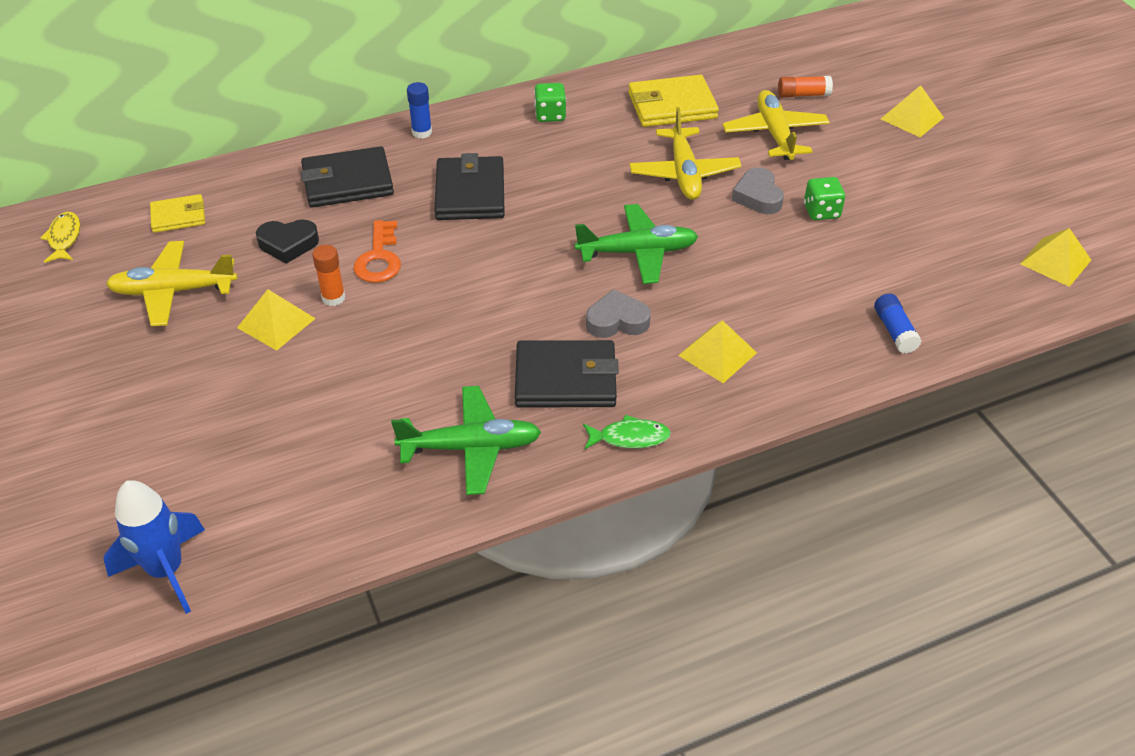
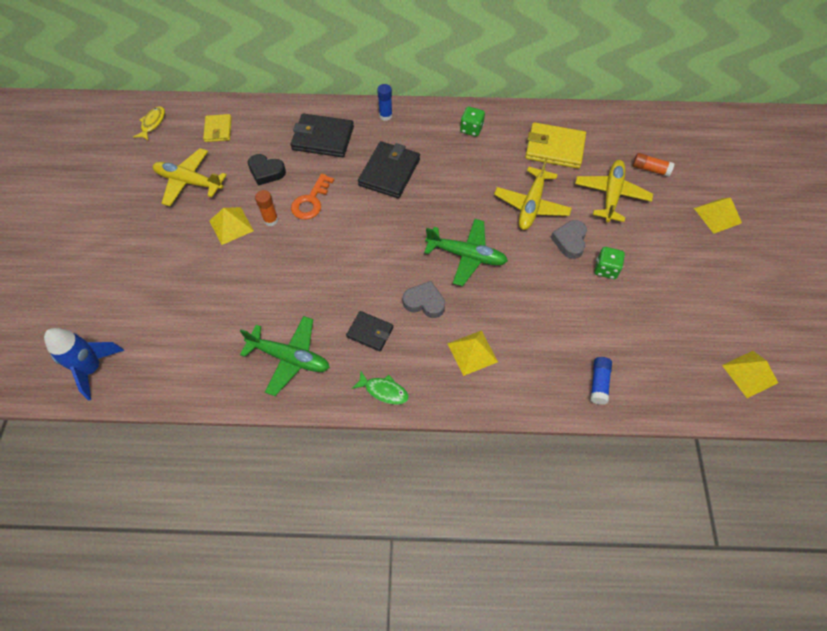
camera: 25 degrees right, 15 degrees up
(178, 216) = (218, 130): yellow wallet -> yellow wallet turned 75 degrees clockwise
(565, 379) = (370, 332): black wallet -> black wallet, size x0.59

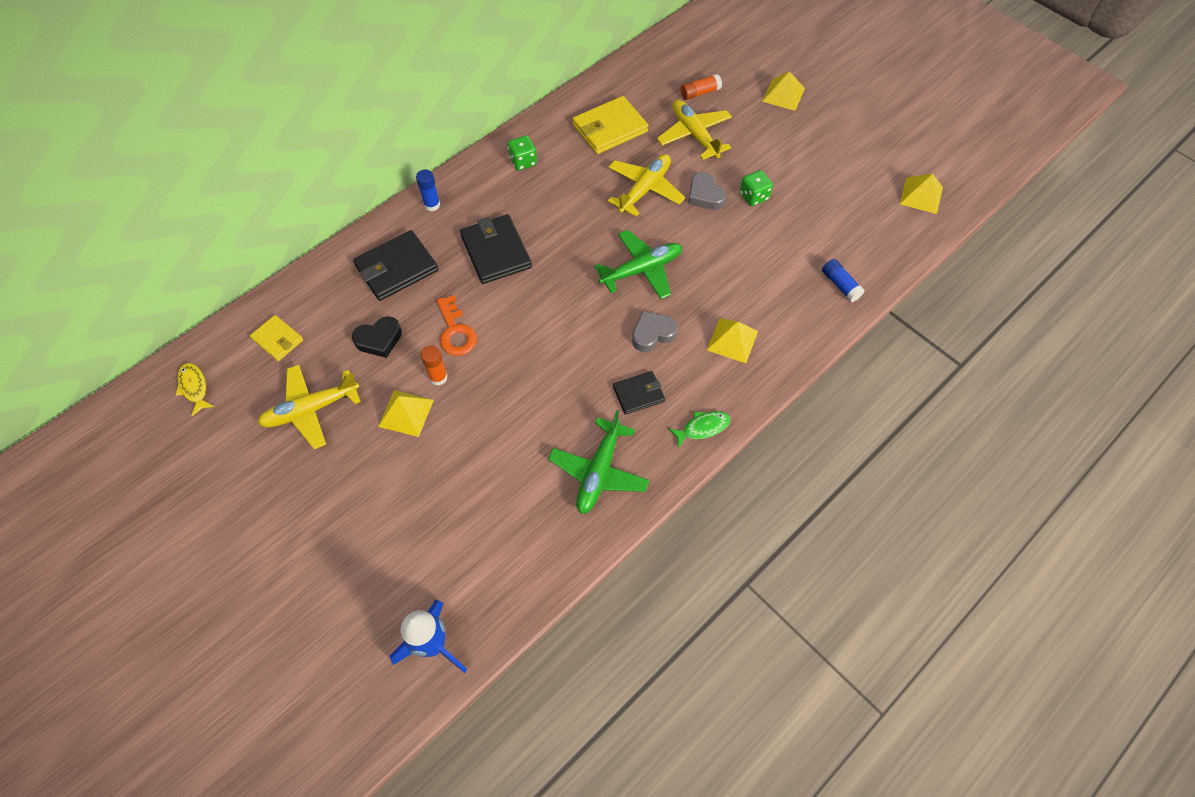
camera: 45 degrees left, 0 degrees up
(290, 358) = (599, 472): green plane -> green plane turned 135 degrees clockwise
(531, 205) = (645, 189): yellow plane -> yellow plane turned 120 degrees counterclockwise

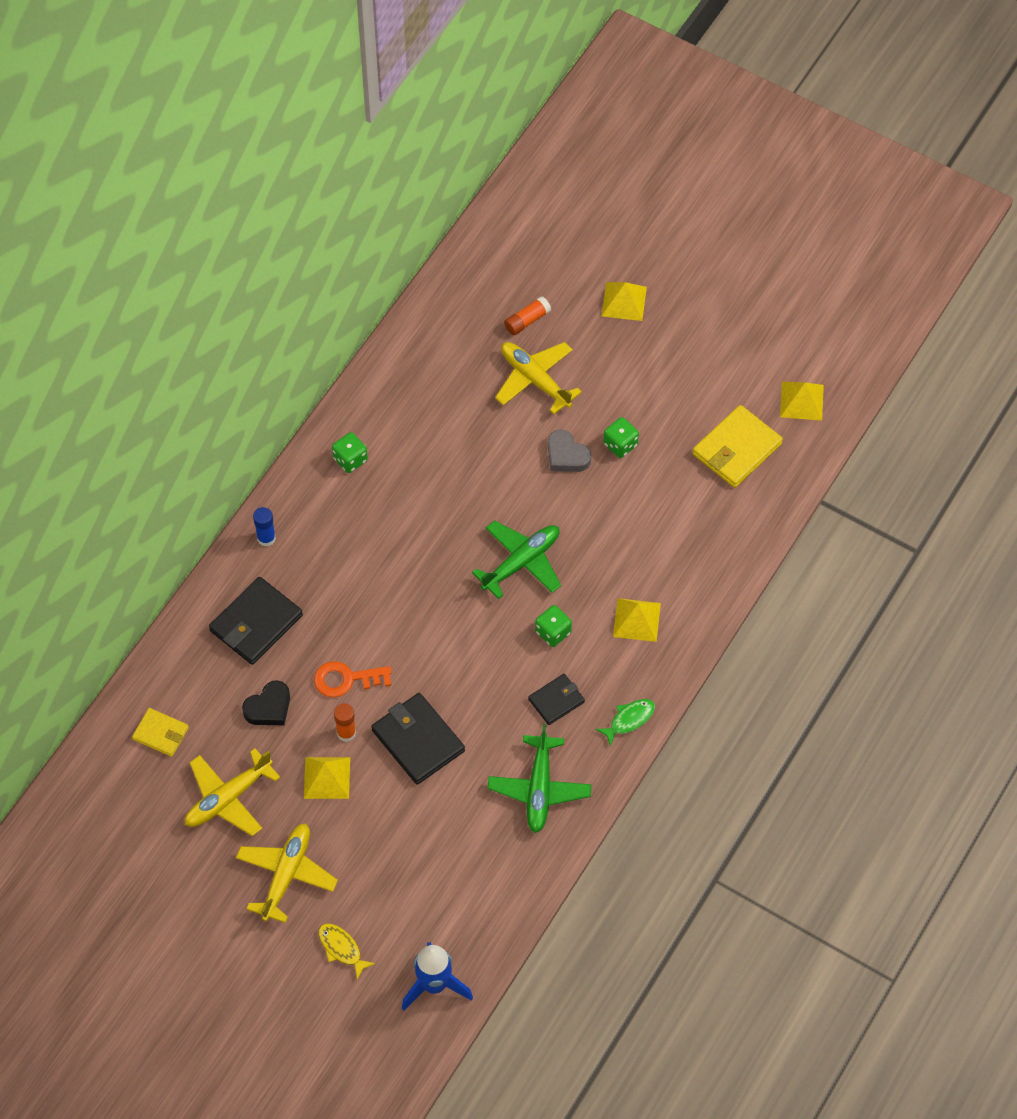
camera: 15 degrees left, 0 degrees up
(194, 387) = (96, 805): yellow fish -> yellow fish (341, 949)
(455, 331) = (346, 679): orange key -> orange key turned 120 degrees clockwise
(496, 252) = (357, 578): black wallet -> black wallet (418, 741)
(610, 128) = (436, 393): yellow wallet -> yellow wallet (737, 449)
(645, 189) = (498, 463): yellow plane -> yellow plane (286, 874)
(652, 334) = (553, 632): grey heart -> green dice
(840, 285) = (734, 530): blue glue stick -> none

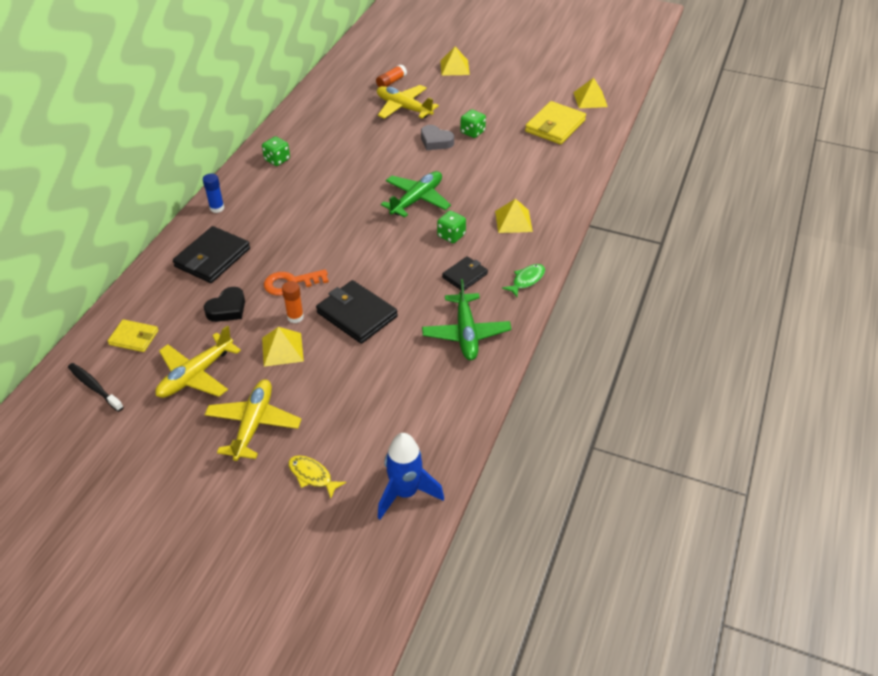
camera: 10 degrees left, 15 degrees down
(117, 797) = (94, 387): none -> black toothbrush

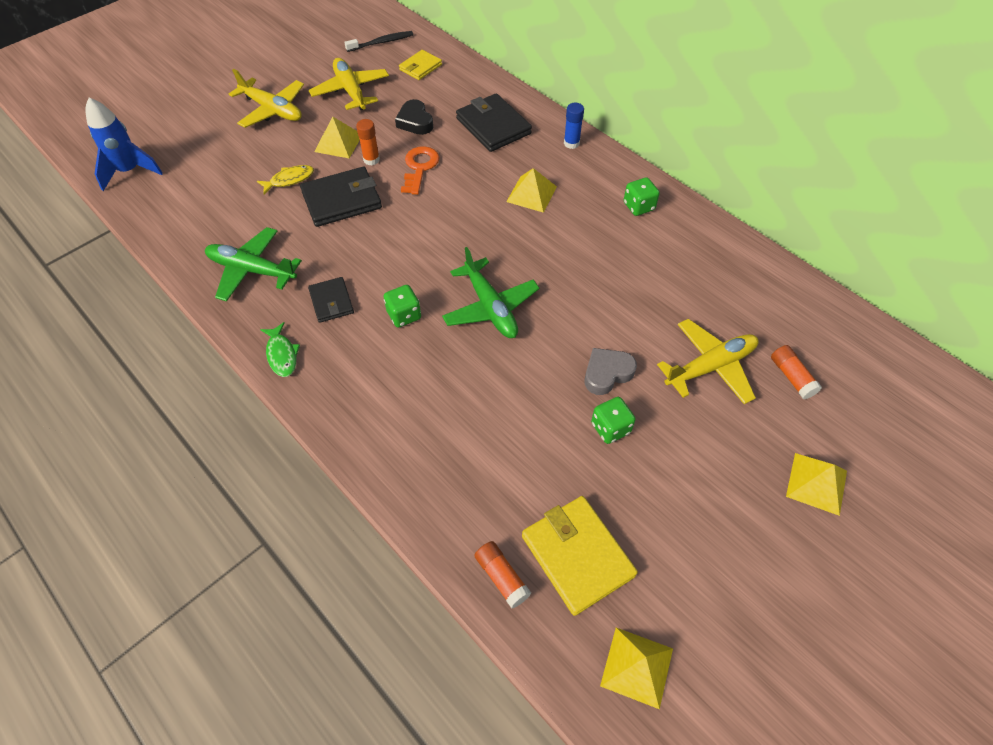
camera: 115 degrees right, 10 degrees up
(312, 476) = (195, 128): yellow fish -> yellow fish (289, 180)
(513, 221) = (389, 389): yellow pyramid -> yellow pyramid (531, 194)
(587, 145) = (501, 577): none -> orange glue stick

